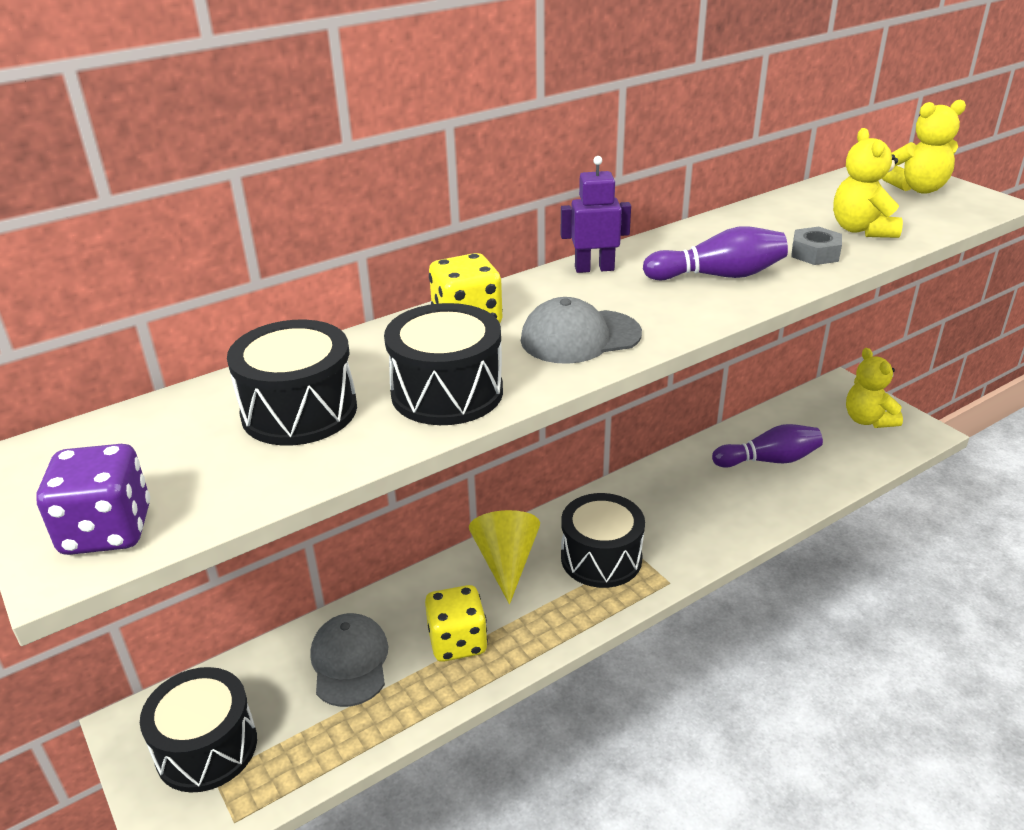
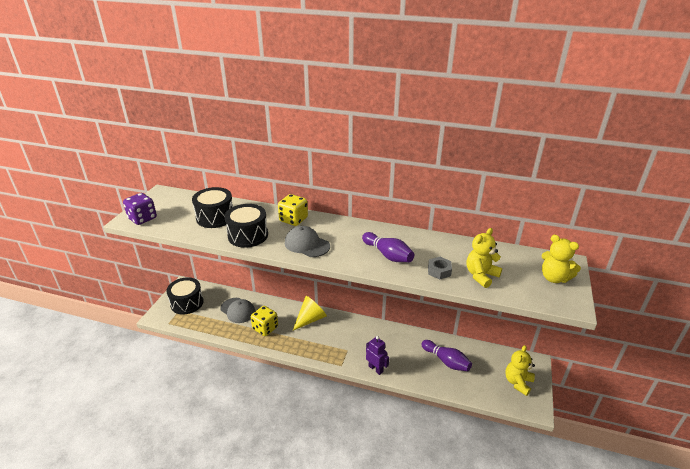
camera: 50 degrees right, 0 degrees up
(350, 662) = (238, 310): grey cap -> grey cap turned 90 degrees clockwise
(594, 268) = (359, 227): purple robot -> purple robot (376, 369)
(601, 558) = (336, 341): black drum -> none

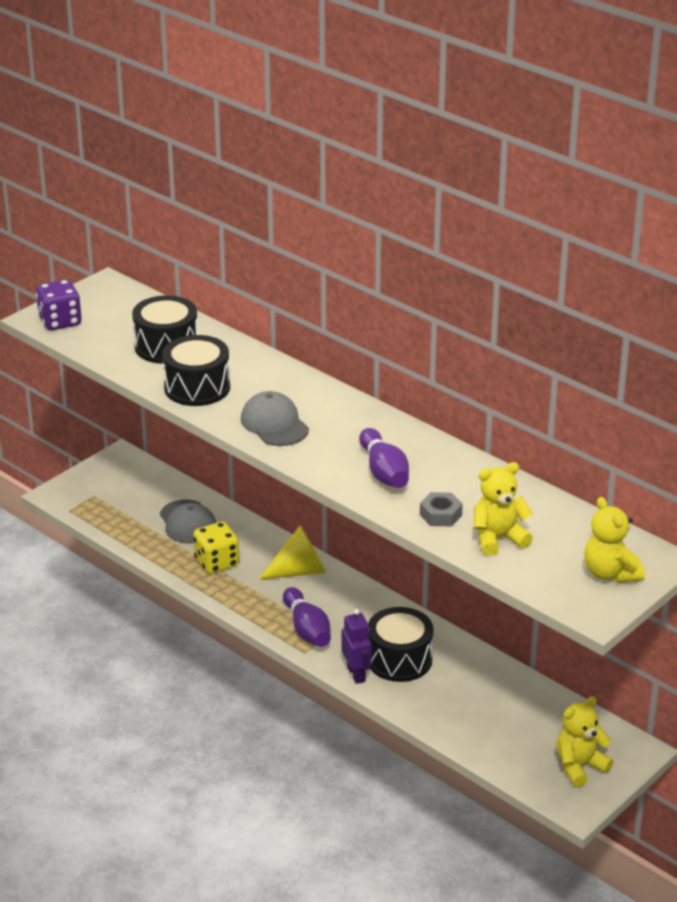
camera: 25 degrees right, 0 degrees up
(187, 303) = (112, 487): black drum -> black drum (399, 659)
(293, 220) = (282, 381): yellow dice -> none
(446, 361) = (483, 700): purple bowling pin -> purple bowling pin (307, 629)

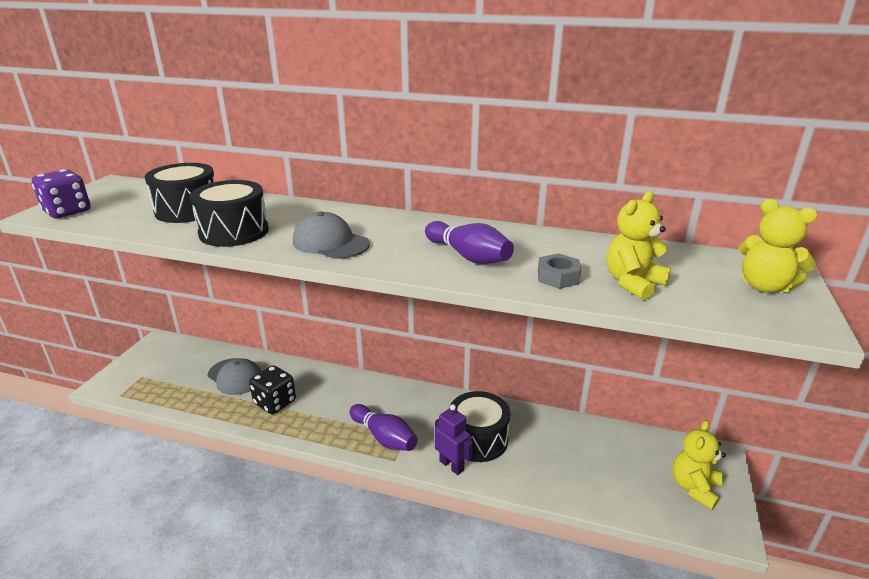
camera: 25 degrees left, 5 degrees down
(217, 562) = (275, 402): yellow dice -> black dice
(299, 571) = (350, 389): yellow cone -> none

